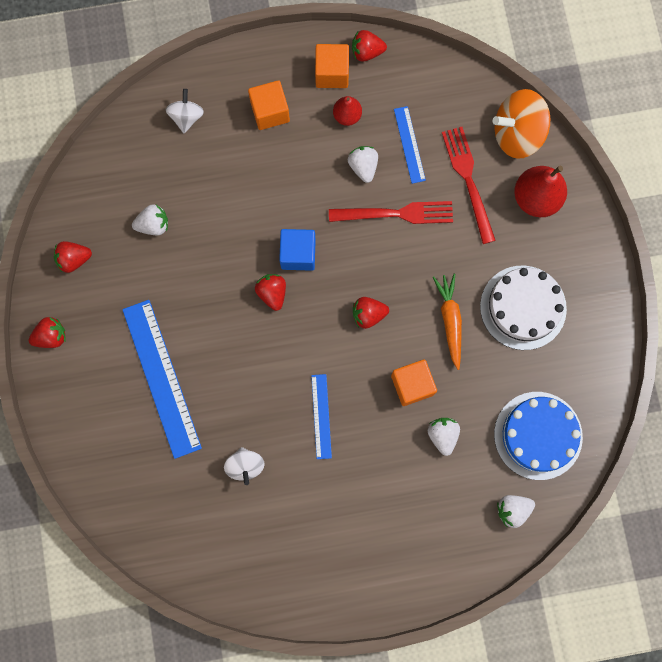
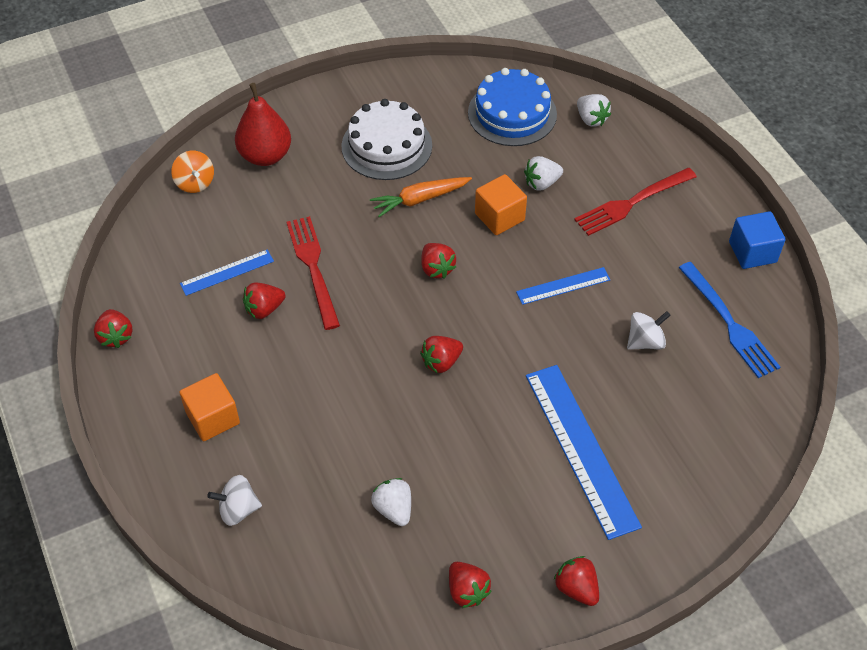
camera: 105 degrees left, 25 degrees down
(161, 378) = (581, 449): blue ruler -> blue ruler turned 75 degrees counterclockwise
(243, 546) = (729, 323): none -> blue fork
(298, 254) = (387, 348): blue cube -> blue cube (752, 252)
(332, 73) = (149, 365): orange cube -> none
(347, 116) = (203, 338): red pear -> none
(363, 167) = (264, 309): white strawberry -> red strawberry
(468, 180) = (258, 214): red fork -> red fork (631, 203)
(517, 134) = (195, 183): orange spinning top -> orange spinning top, size x0.57

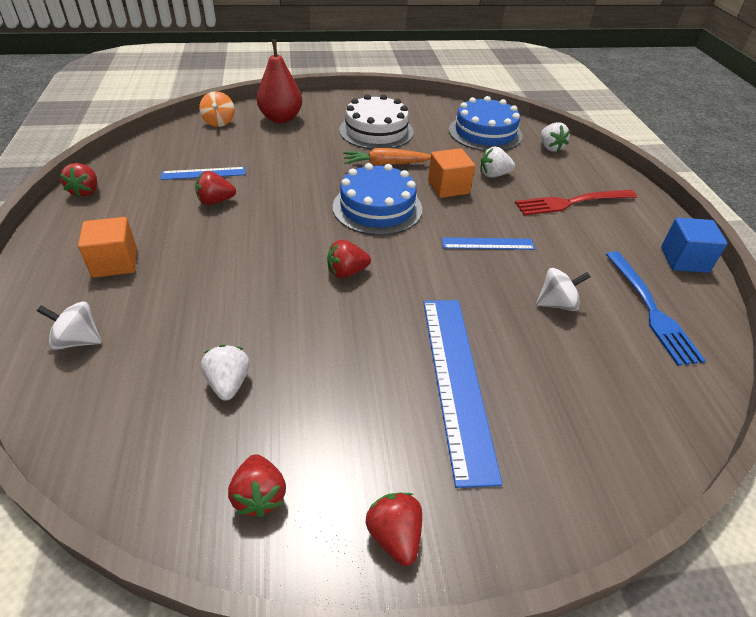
camera: 15 degrees right, 10 degrees down
(313, 267) = (273, 185): red fork -> none
(436, 268) = (377, 208): red strawberry -> blue cake

